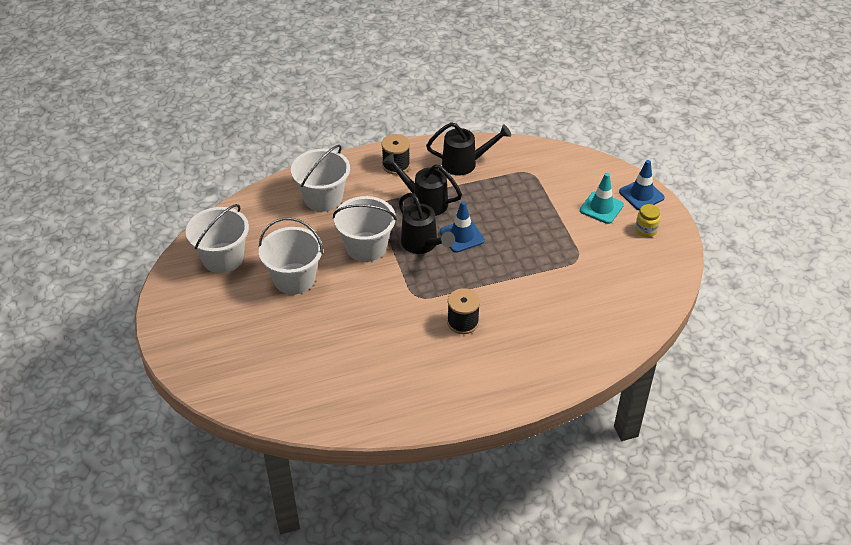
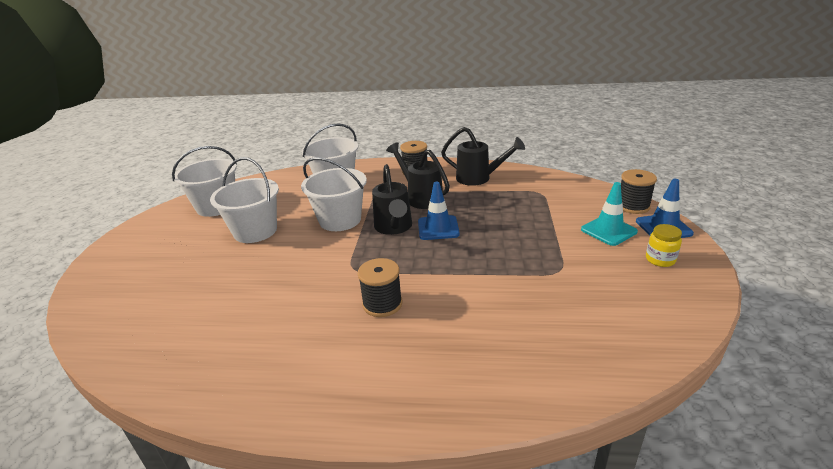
camera: 25 degrees right, 15 degrees down
(612, 174) = (633, 206): none -> black spool

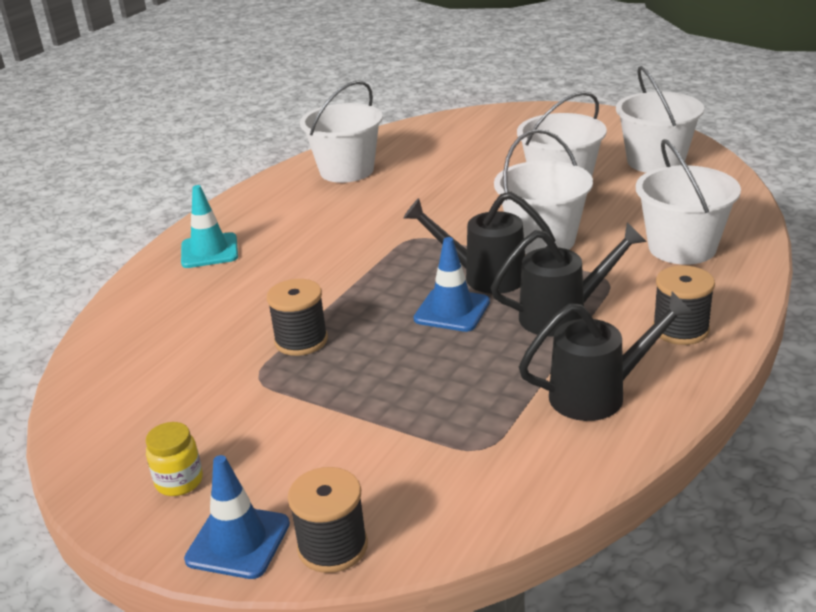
camera: 115 degrees right, 0 degrees up
(220, 354) = (346, 170): none -> white bucket
(382, 304) = (331, 247): black spool -> black spool (301, 340)
(478, 178) = (598, 394): black watering can -> black watering can turned 150 degrees counterclockwise
(608, 230) = (293, 470): turquoise traffic cone -> turquoise traffic cone (209, 251)

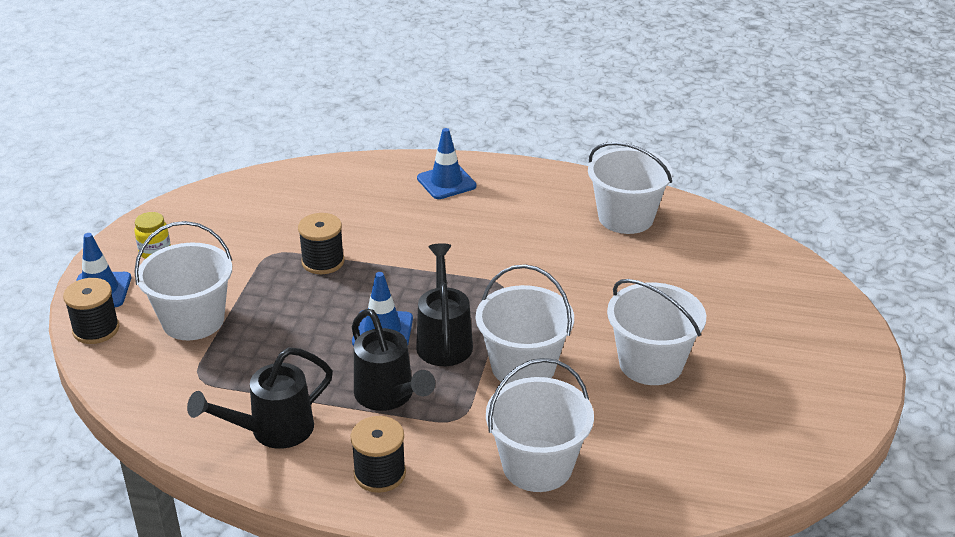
camera: 70 degrees right, 5 degrees up
(209, 251) = (446, 182): turquoise traffic cone -> blue traffic cone
(598, 394) = (272, 431): black watering can -> black watering can turned 90 degrees clockwise
(655, 161) = (745, 431): white bucket -> white bucket (193, 320)

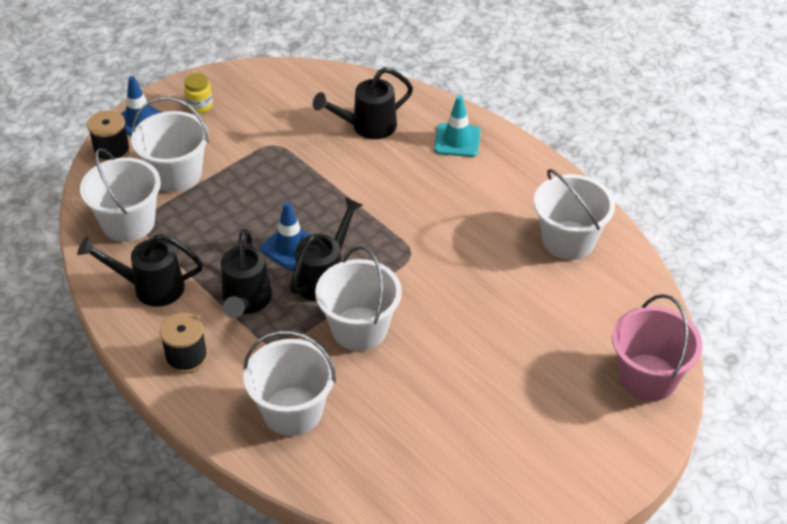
camera: 35 degrees right, 10 degrees up
(323, 262) = (302, 168): black spool -> none
(350, 203) = (367, 127): none -> black watering can
(446, 182) = (457, 140): blue traffic cone -> turquoise traffic cone
(651, 363) = (455, 377): white bucket -> white bucket (128, 223)
(800, 288) = (648, 377): none -> pink bucket

